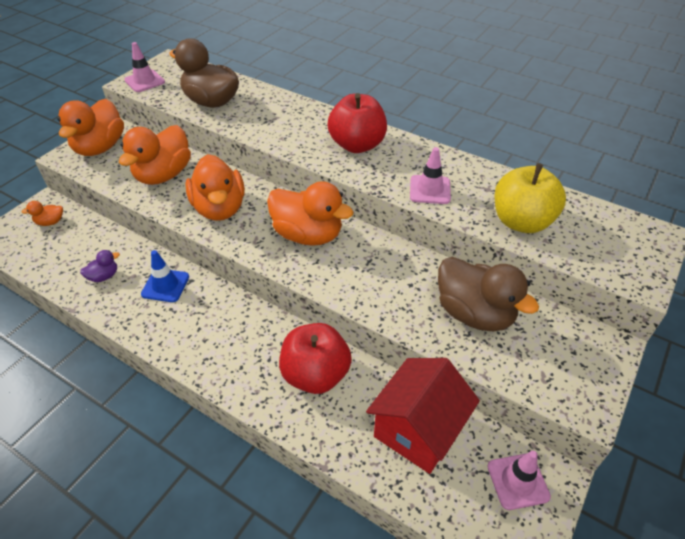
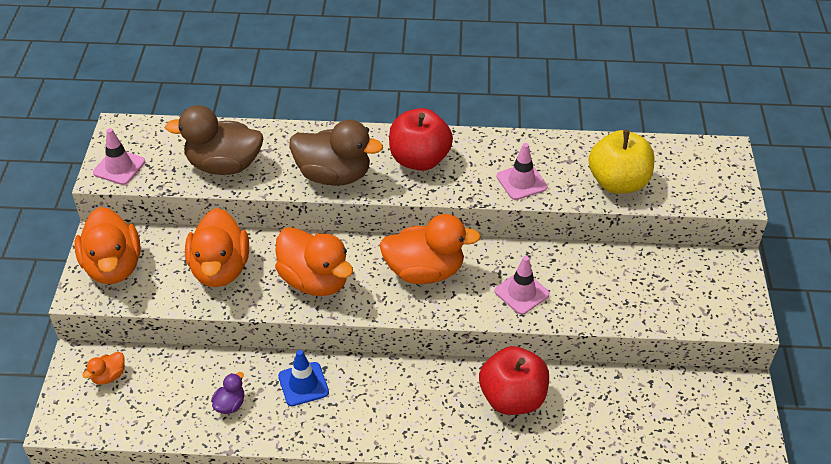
camera: 30 degrees left, 0 degrees up
(418, 430) = (626, 402): red house -> none
(474, 313) = (620, 282): brown duck -> brown duck (334, 175)
(518, 481) = (722, 403): pink traffic cone -> pink traffic cone (521, 293)

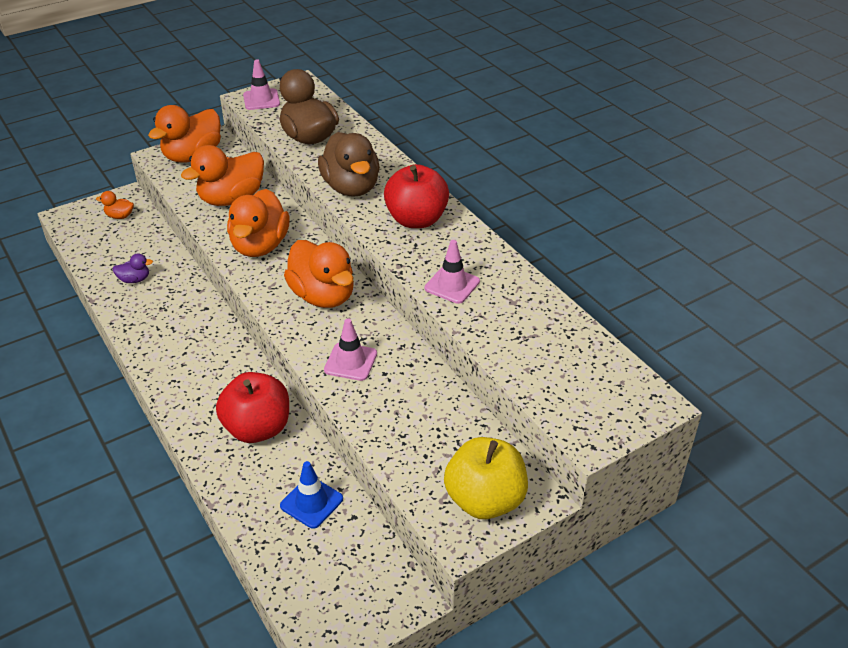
camera: 55 degrees right, 5 degrees down
(303, 384) = (181, 305): blue traffic cone -> blue traffic cone (311, 502)
(618, 182) = (518, 344): yellow apple -> yellow apple (485, 500)

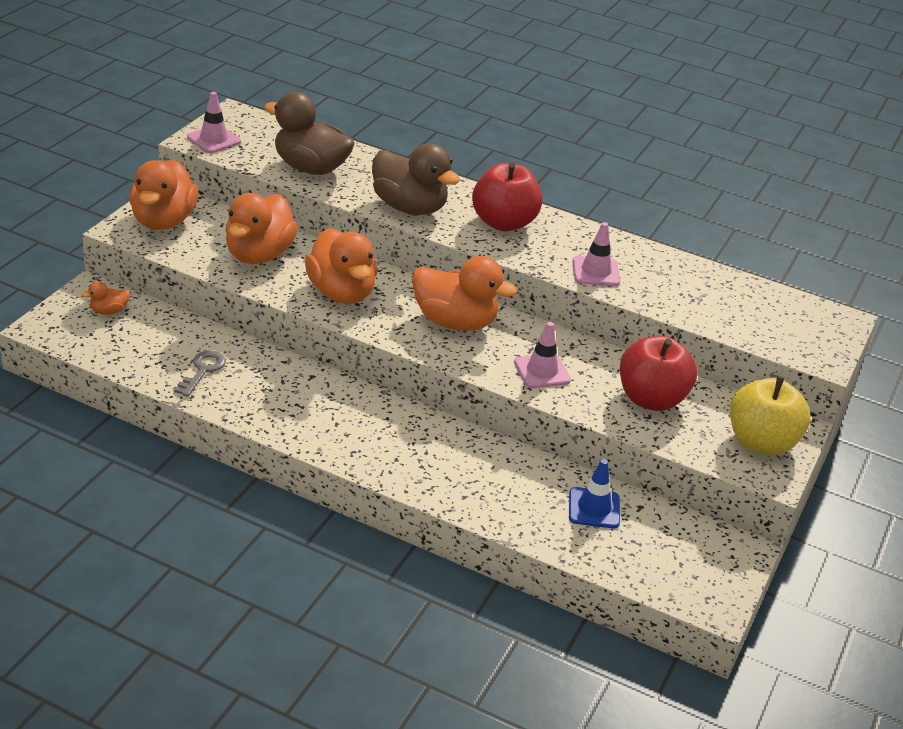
camera: 35 degrees left, 5 degrees down
(134, 280) = (202, 370): purple duck -> grey key
(257, 428) = (482, 466): red apple -> red apple (651, 399)

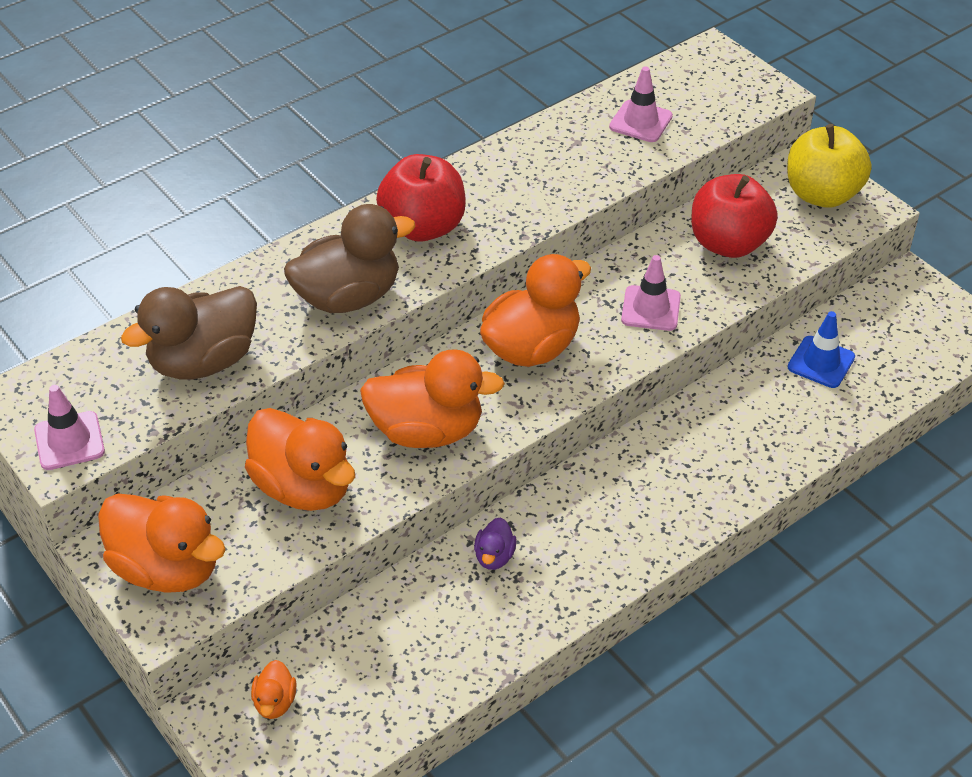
camera: 60 degrees left, 10 degrees up
(202, 370) = (453, 631): grey key -> none
(278, 375) = (494, 556): none -> purple duck
(595, 272) = (555, 189): pink traffic cone -> pink traffic cone (640, 121)

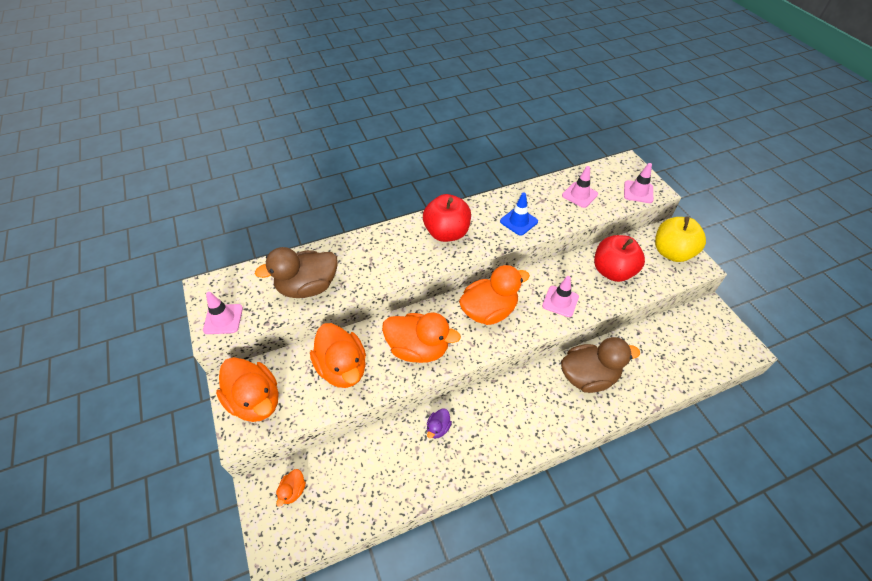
camera: 15 degrees right, 5 degrees up
(348, 297) = (395, 265): brown duck -> brown duck (588, 377)
(741, 99) = (638, 192): none -> pink traffic cone
(821, 362) = (650, 349): blue traffic cone -> blue traffic cone (518, 221)

